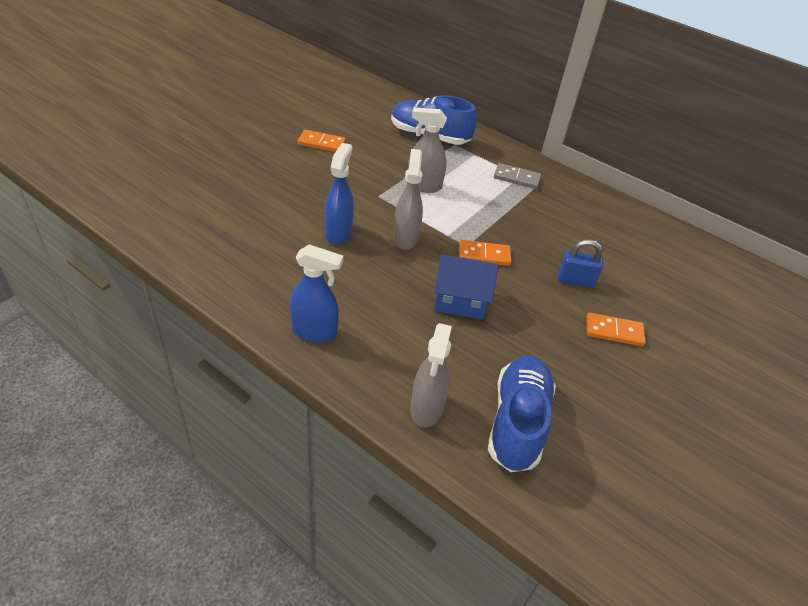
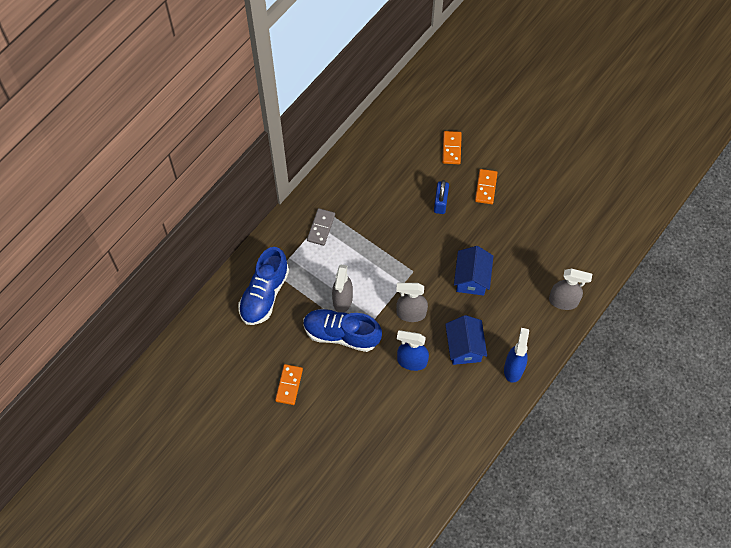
camera: 85 degrees left, 20 degrees up
(354, 283) = (464, 347): none -> blue house
(484, 255) = (422, 260): orange domino -> orange domino (451, 148)
(517, 422) = (565, 253): blue shoe -> blue shoe (341, 334)

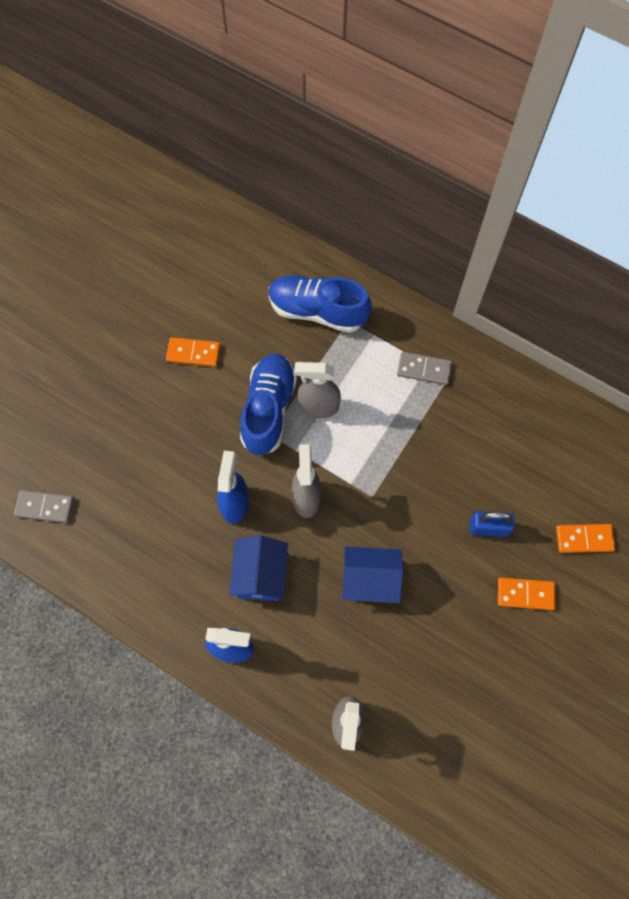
camera: 85 degrees right, 5 degrees up
(404, 497) = (45, 507): none -> grey domino
(464, 347) = (261, 575): blue house -> blue house turned 75 degrees counterclockwise

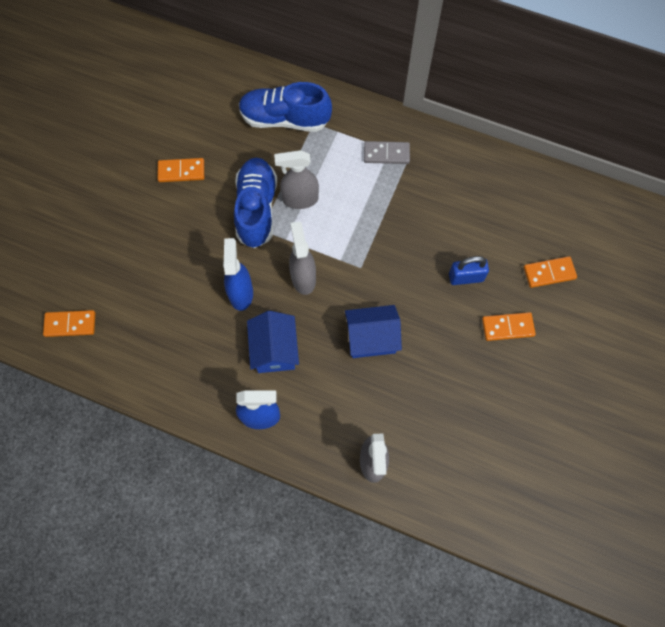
camera: 10 degrees left, 0 degrees up
(45, 507) = (70, 324): grey domino -> orange domino

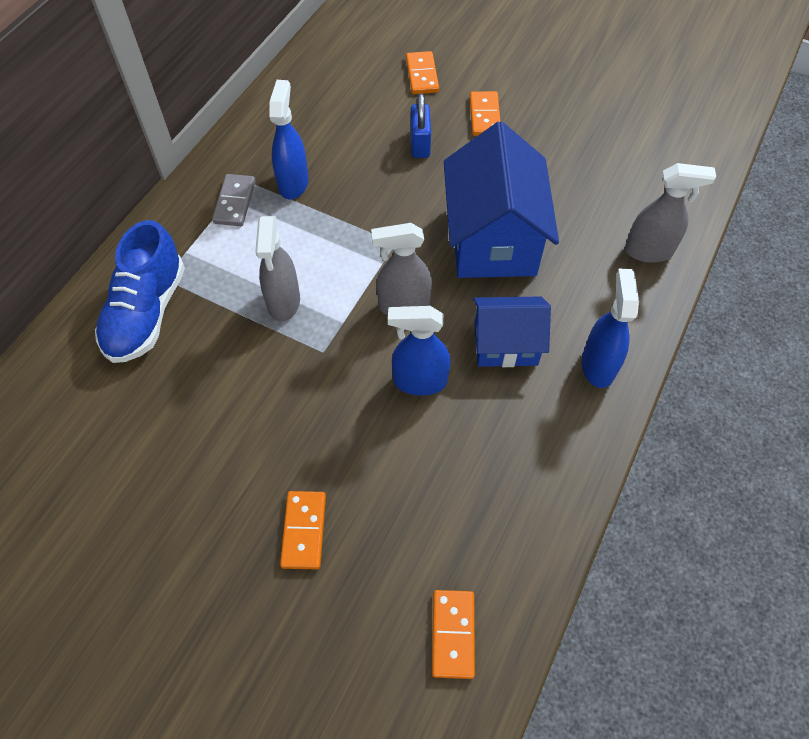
camera: 85 degrees left, 10 degrees down
(181, 171) = (202, 457): orange domino -> orange domino (304, 531)
(256, 209) = (289, 356): blue shoe -> none
(371, 338) = (493, 239): blue house -> blue house, size x1.69
(410, 190) = (293, 183): none -> blue spray bottle

